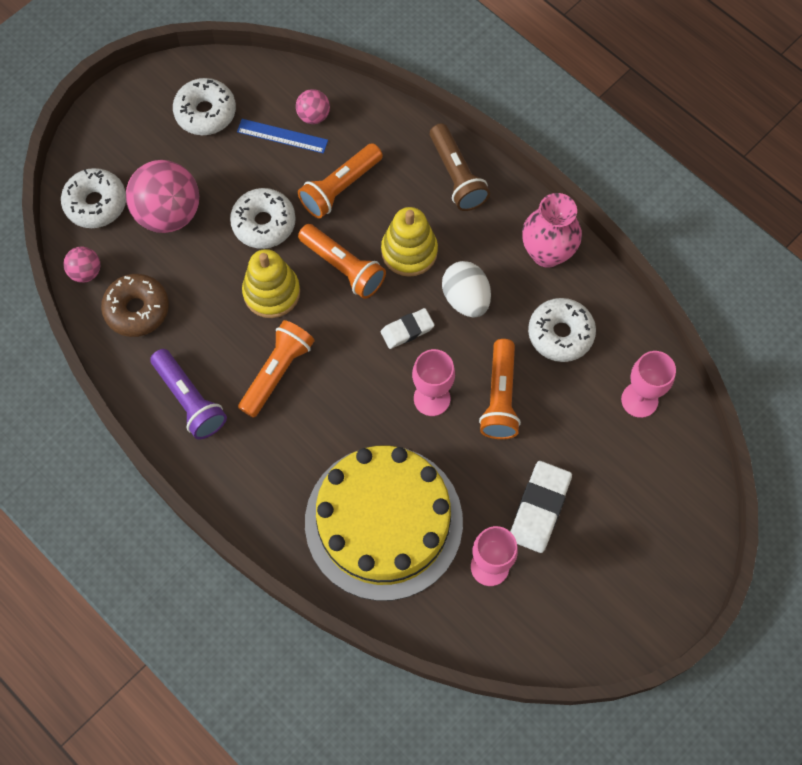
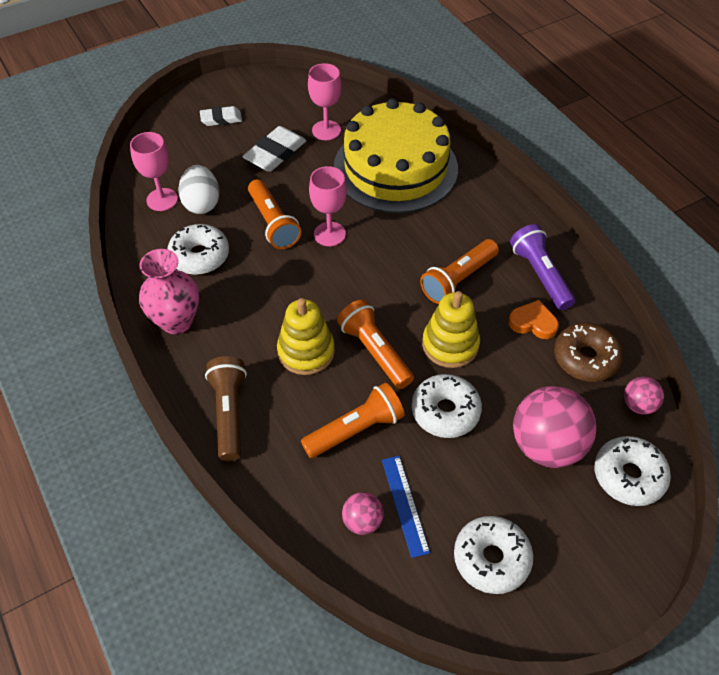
camera: 165 degrees left, 15 degrees down
(192, 337) = (533, 323): none -> orange heart
(282, 136) = (405, 505): blue ruler -> blue ruler turned 45 degrees clockwise
(407, 330) = (332, 287): white eraser -> white eraser (221, 119)
(466, 299) = (269, 300): white egg -> white egg (202, 203)
(500, 397) = (273, 223): orange flashlight -> orange flashlight turned 135 degrees clockwise

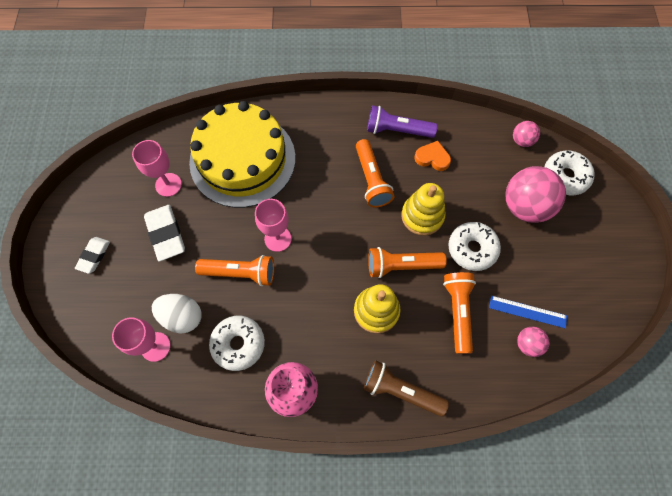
camera: 60 degrees left, 15 degrees up
(491, 558) = (585, 282): white donut -> none
(533, 323) = (432, 158): orange heart -> orange heart turned 60 degrees clockwise
(585, 358) = (475, 146): brown donut -> none

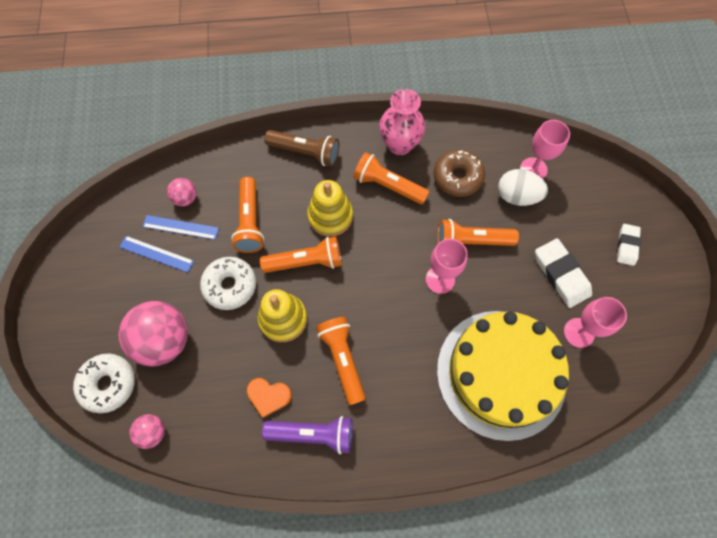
camera: 175 degrees right, 0 degrees up
(238, 344) = (457, 177): white donut -> brown donut
(313, 341) = (388, 185): none -> orange flashlight
(546, 285) = (156, 254): none -> blue ruler

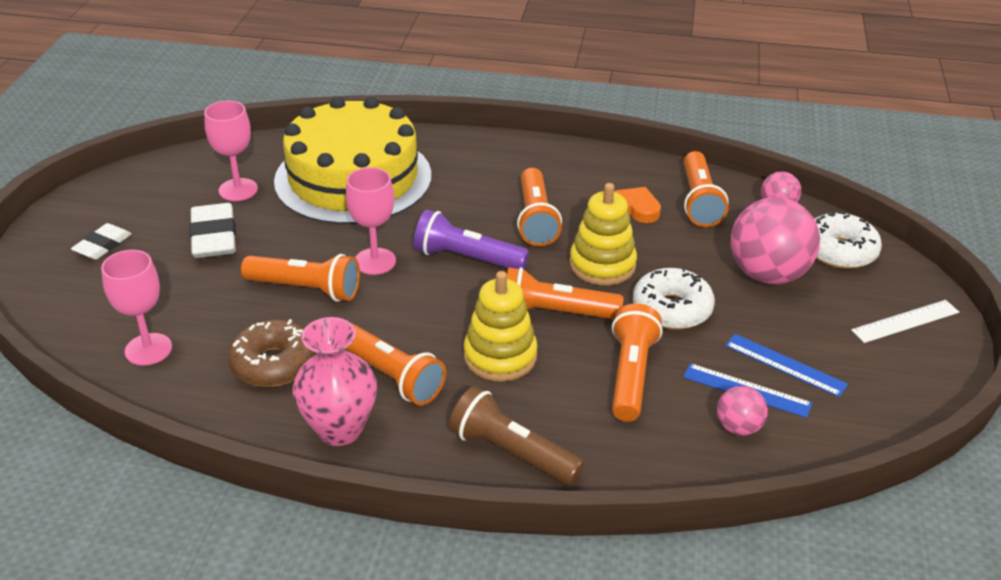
camera: 165 degrees left, 30 degrees down
(72, 316) = (905, 321): none -> white ruler
(218, 421) = (699, 201): none -> orange flashlight
(313, 434) = (589, 175): purple flashlight -> purple flashlight (467, 258)
(517, 196) = (201, 323): white egg -> none

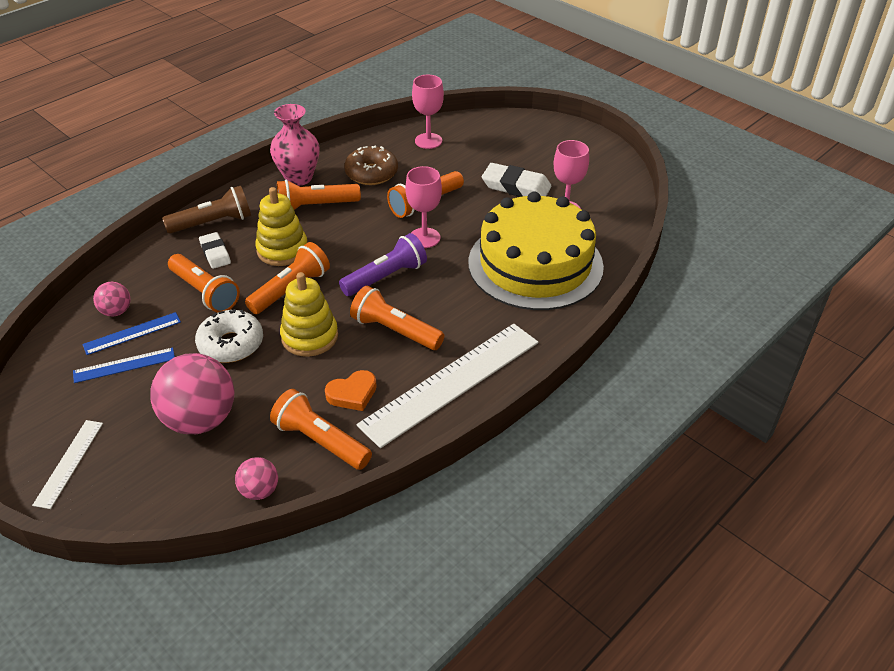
camera: 125 degrees right, 5 degrees up
(103, 245) = (545, 148): white eraser -> white eraser (215, 253)
(560, 166) = (451, 382): none -> white ruler
(839, 251) = (169, 487): white donut -> none

